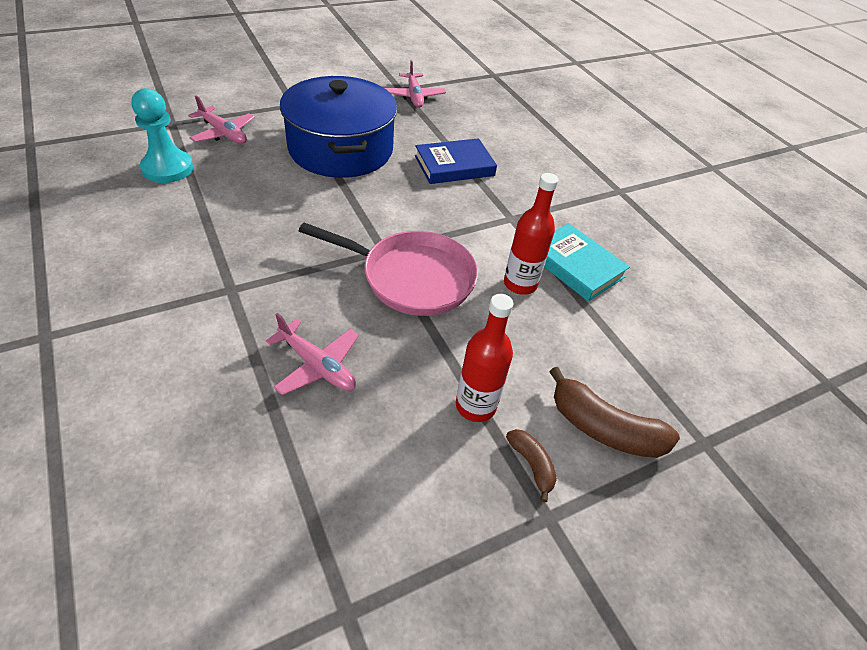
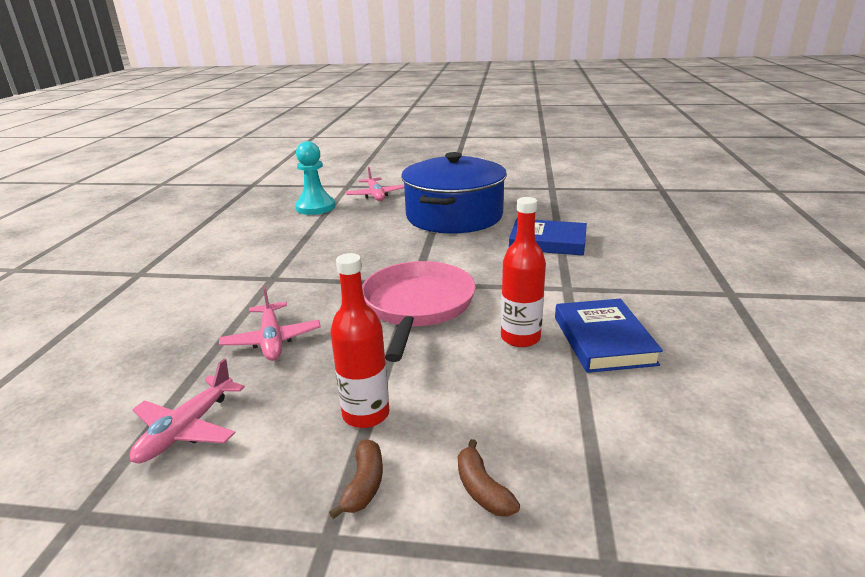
camera: 40 degrees right, 20 degrees down
(412, 278) = (417, 306): pink pan -> pink pan turned 135 degrees counterclockwise
(414, 96) = (560, 194): pink plane -> pink plane (187, 429)
(575, 266) = (603, 340): turquoise book -> blue book
(604, 428) = (482, 489): brown banana -> brown banana, size x0.54

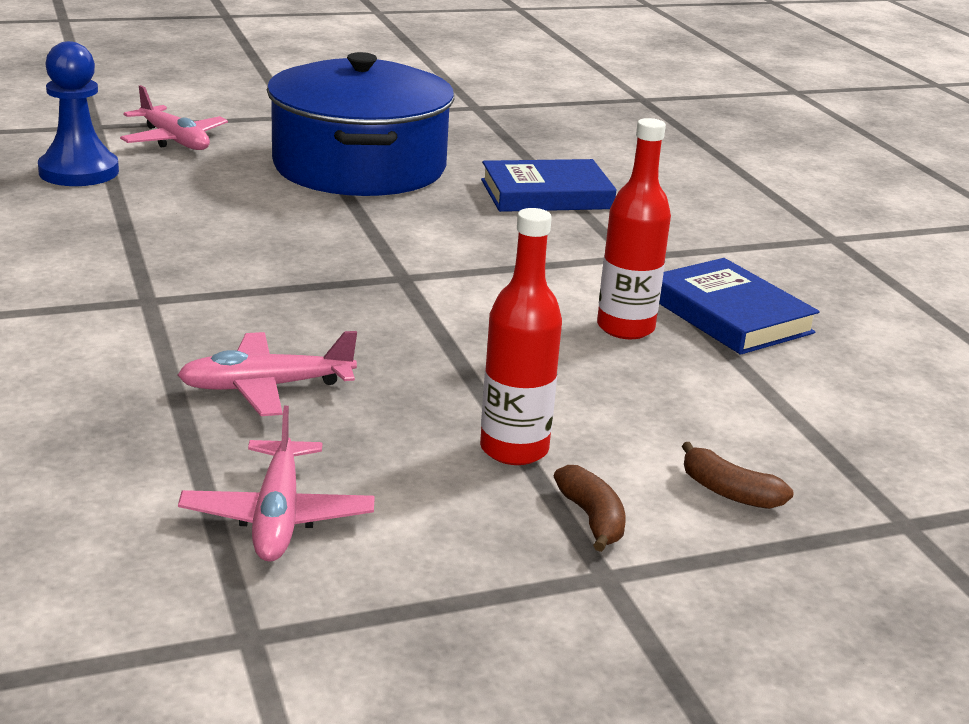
camera: 30 degrees left, 0 degrees up
(272, 340) = (265, 387): pink plane -> pink plane turned 120 degrees clockwise
(315, 207) = (79, 172): turquoise pawn -> blue pawn
(417, 306) = (442, 308): pink pan -> none

